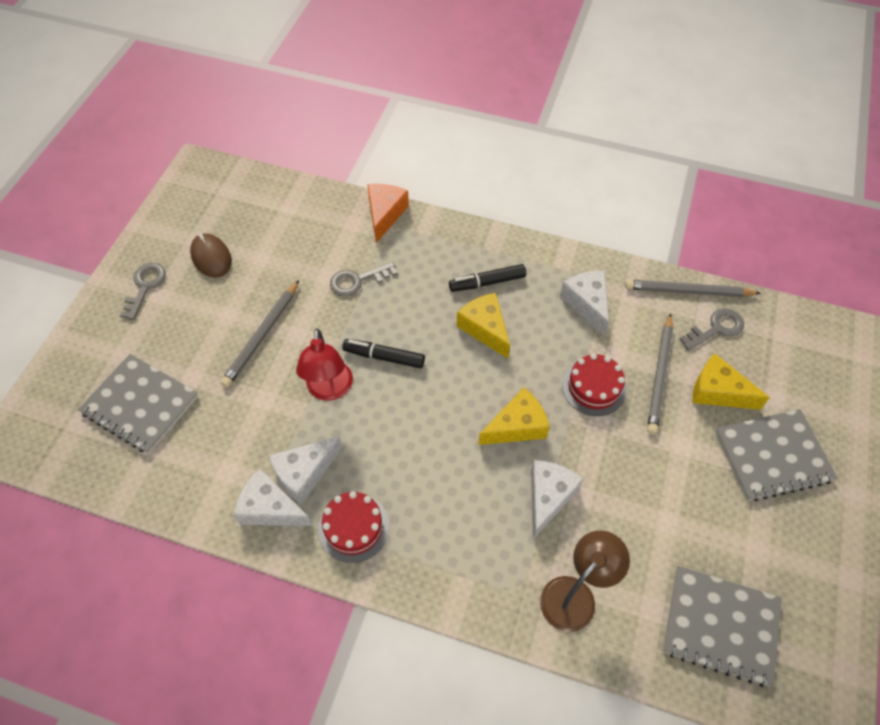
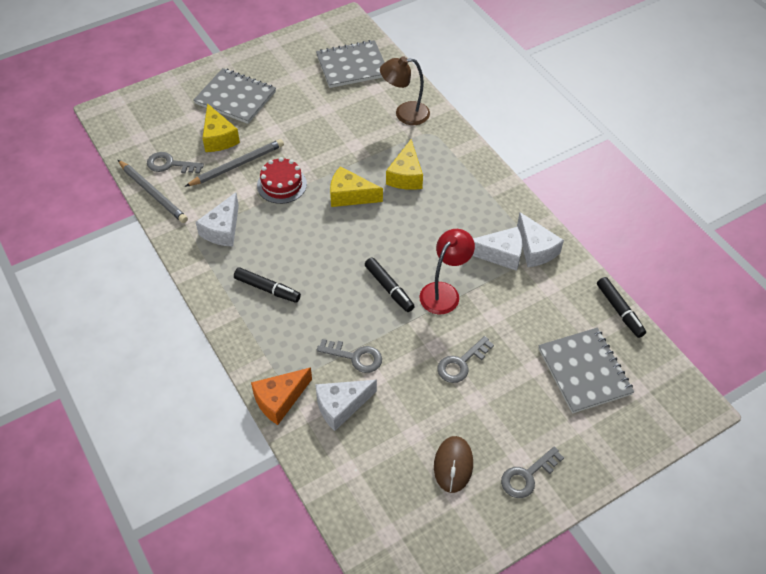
camera: 140 degrees left, 5 degrees down
(134, 497) = (619, 310): none -> black marker
(262, 335) = (461, 363): grey pencil -> grey key
(353, 527) = (493, 209): red cake -> none
(485, 329) = (305, 260): yellow cheese -> yellow cheese (406, 176)
(548, 497) = (372, 155): white cheese -> white cheese (341, 406)
(720, 626) = (352, 66): grey notebook -> grey notebook turned 75 degrees counterclockwise

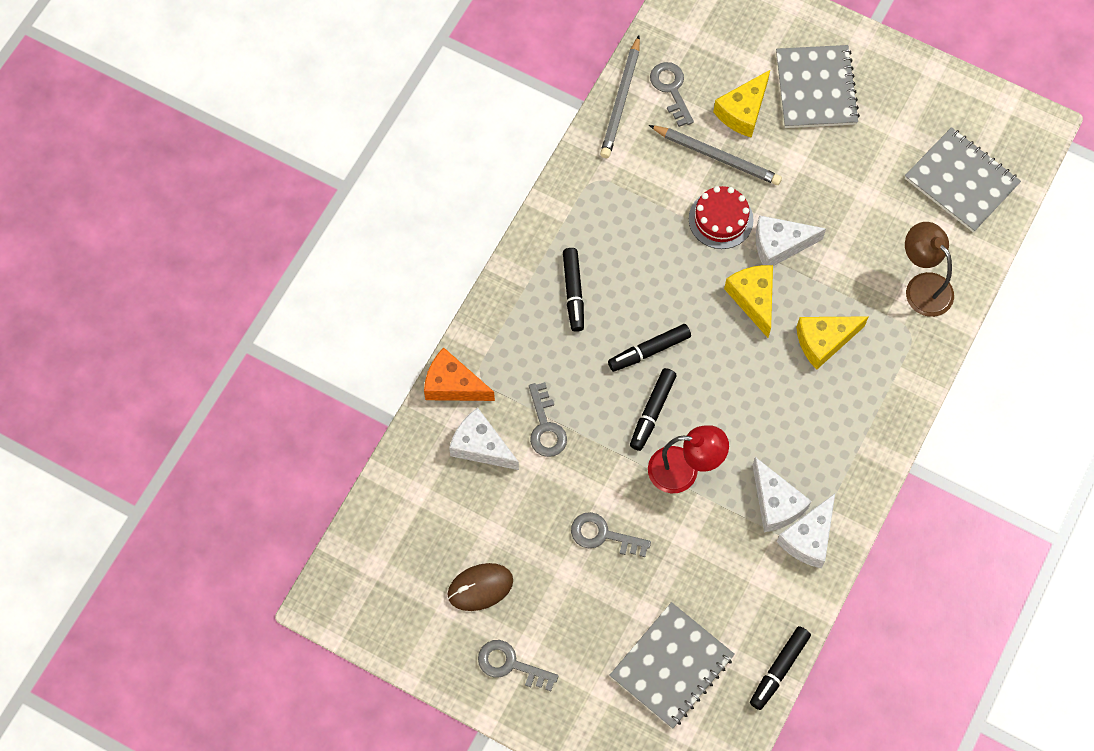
camera: 60 degrees right, 15 degrees up
(222, 229) = (619, 200): white cheese -> white cheese (779, 245)
(343, 268) = (649, 351): none -> black marker

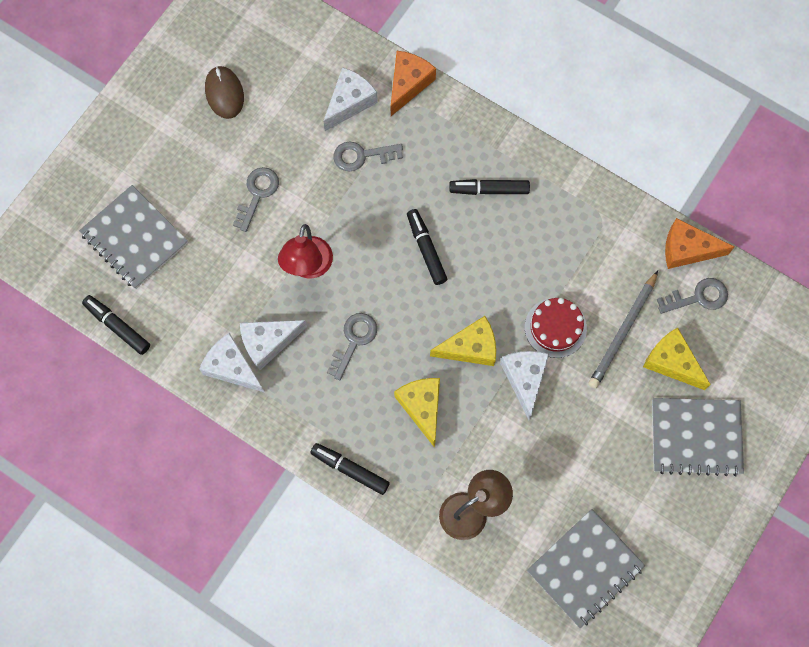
camera: 95 degrees right, 5 degrees up
(510, 665) = (155, 112): grey key -> grey key (354, 340)
(621, 100) = (687, 249): grey pencil -> orange cheese
(652, 411) = (367, 246): black marker -> black marker (350, 470)

